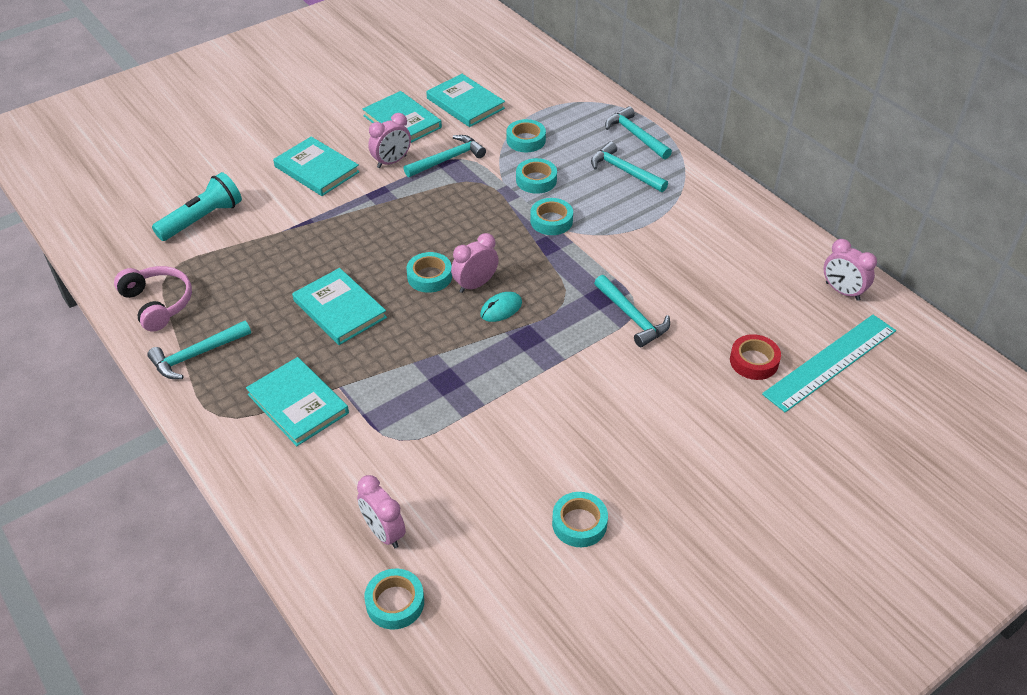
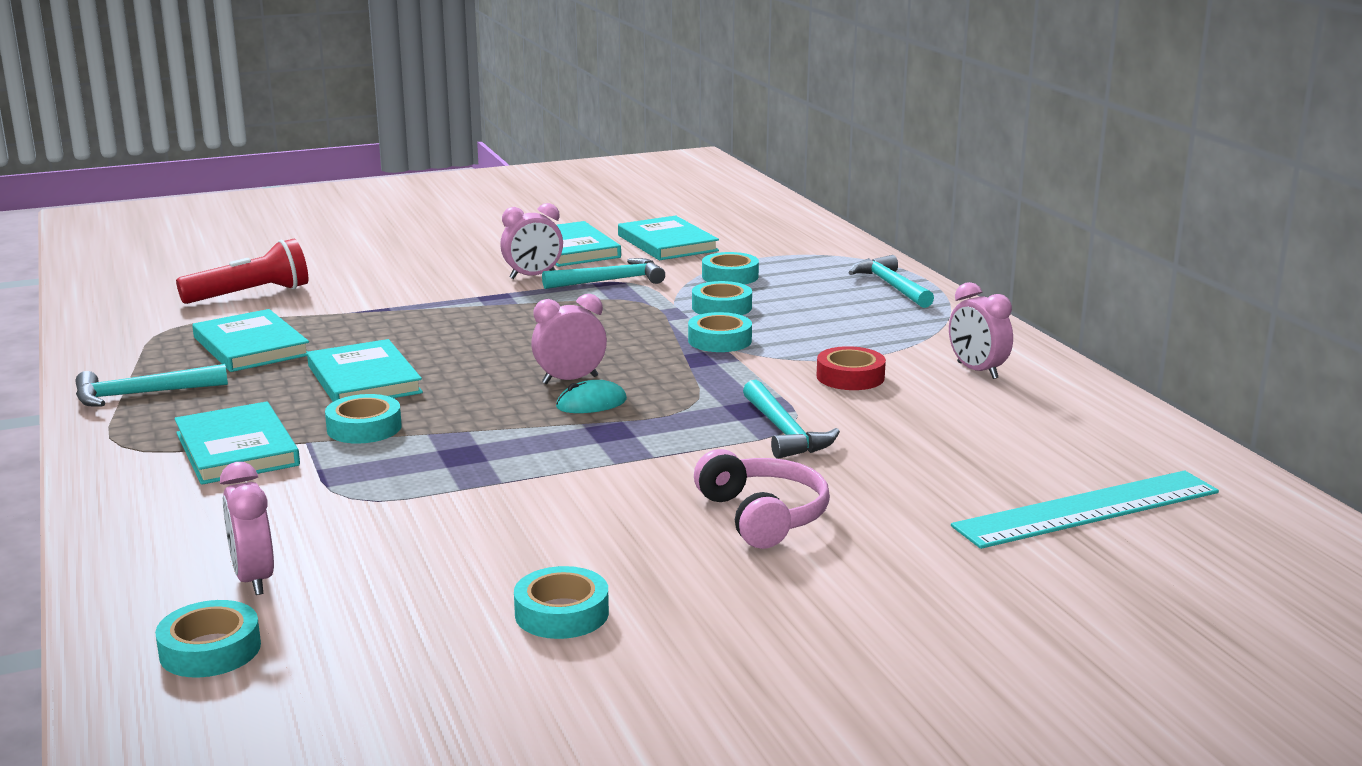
camera: 15 degrees right, 25 degrees down
(158, 303) = (133, 350): pink headphones -> pink headphones (763, 516)
(202, 219) = (250, 295): turquoise flashlight -> red flashlight
(316, 169) = (429, 273): turquoise book -> turquoise book (251, 346)
(429, 276) = (510, 367): turquoise tape -> turquoise tape (364, 428)
(624, 171) = (855, 312): turquoise hammer -> none
(754, 361) = (956, 493): red tape -> red tape (850, 377)
(842, 291) = (1143, 445): pink clock -> pink clock (977, 371)

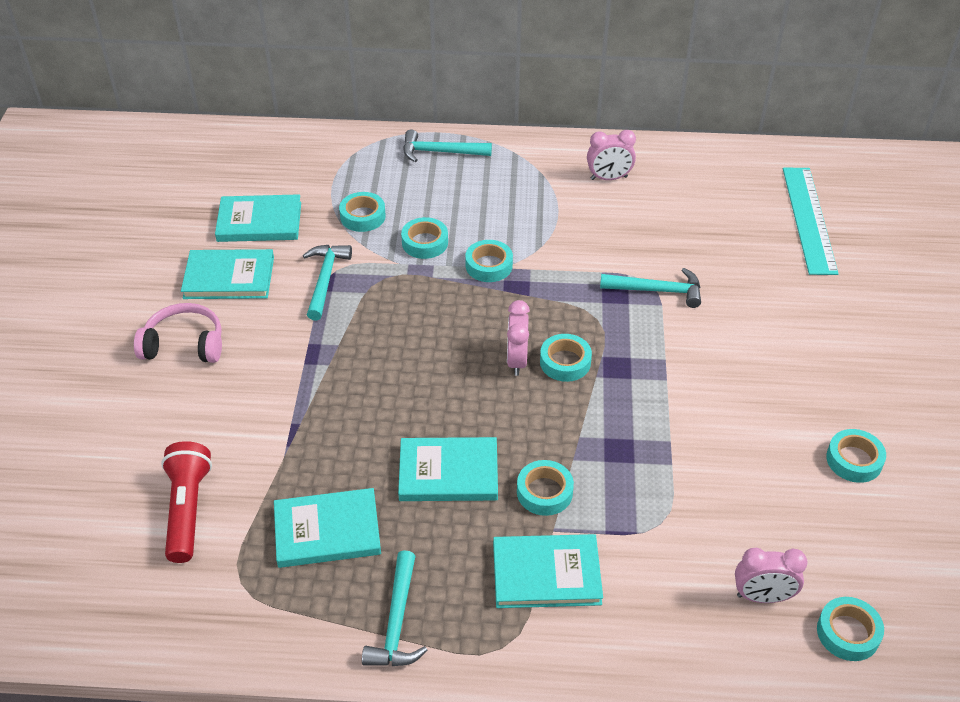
camera: 65 degrees left, 25 degrees up
(533, 276) = (280, 318): pink clock -> none
(591, 403) = (565, 362): turquoise mouse -> turquoise tape
(763, 516) = (768, 340): pink headphones -> pink headphones (184, 344)
(850, 377) = (588, 232): red tape -> none

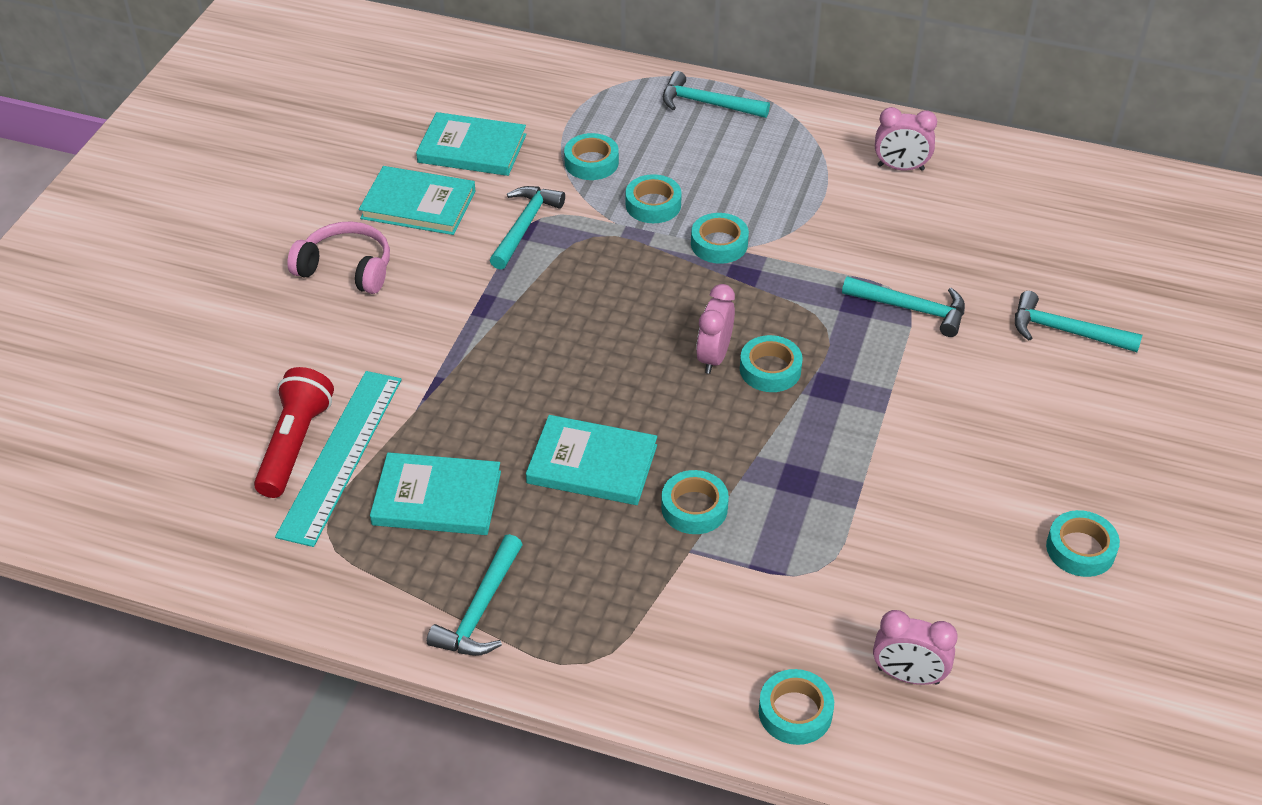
camera: 15 degrees right, 0 degrees up
(546, 574) = (665, 596): turquoise book -> none
(779, 286) = (1065, 331): none -> turquoise hammer
(809, 219) = (1135, 259): turquoise ruler -> turquoise ruler (341, 455)
(848, 633) = (996, 738): turquoise tape -> turquoise tape (795, 712)

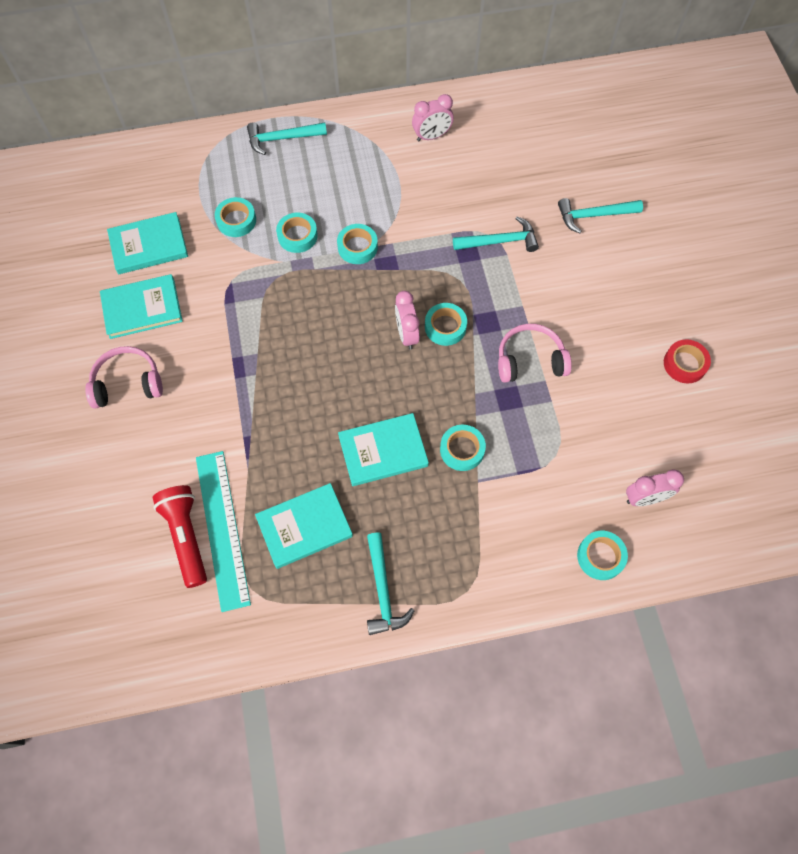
camera: 30 degrees left, 20 degrees up
(524, 226) = (225, 292): turquoise hammer -> none
(858, 451) = (530, 360): none -> pink headphones
(1080, 549) = (684, 364): turquoise tape -> red tape

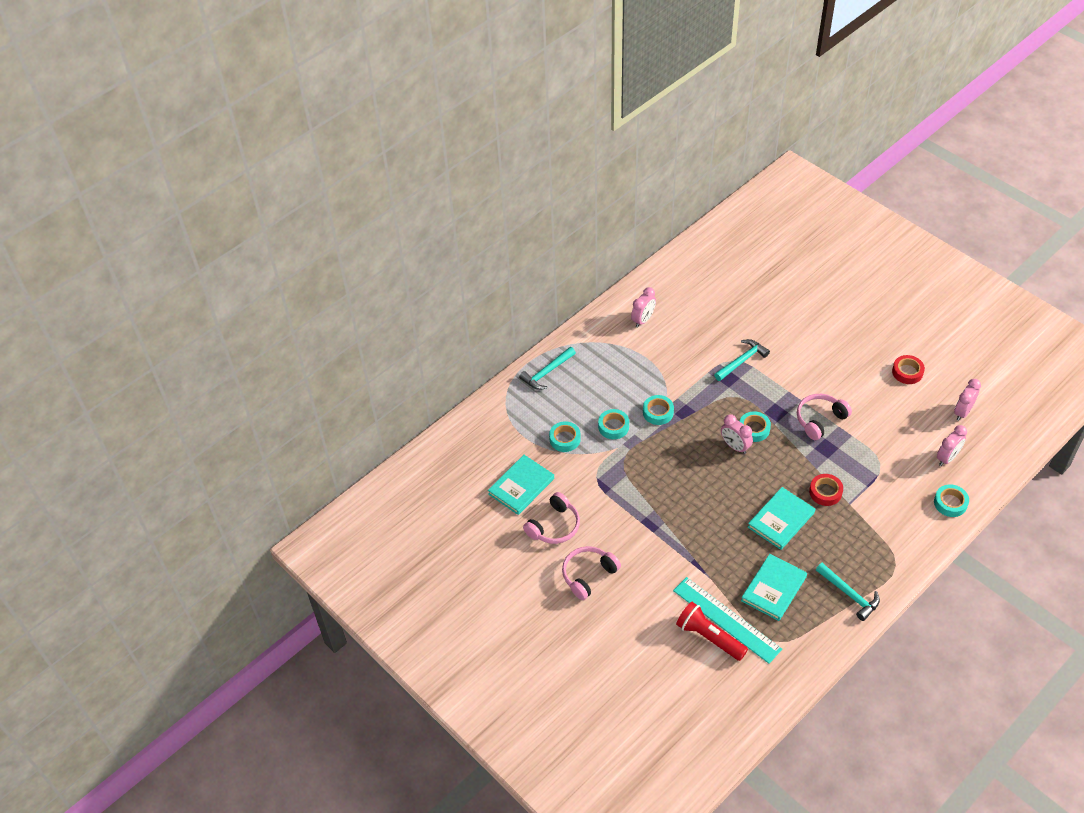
camera: 30 degrees left, 15 degrees down
(142, 308) = (554, 526): turquoise book -> pink headphones
(462, 450) = (825, 492): turquoise tape -> red tape
(593, 215) = (784, 315): turquoise hammer -> none
(713, 453) = (962, 412): none -> pink clock

